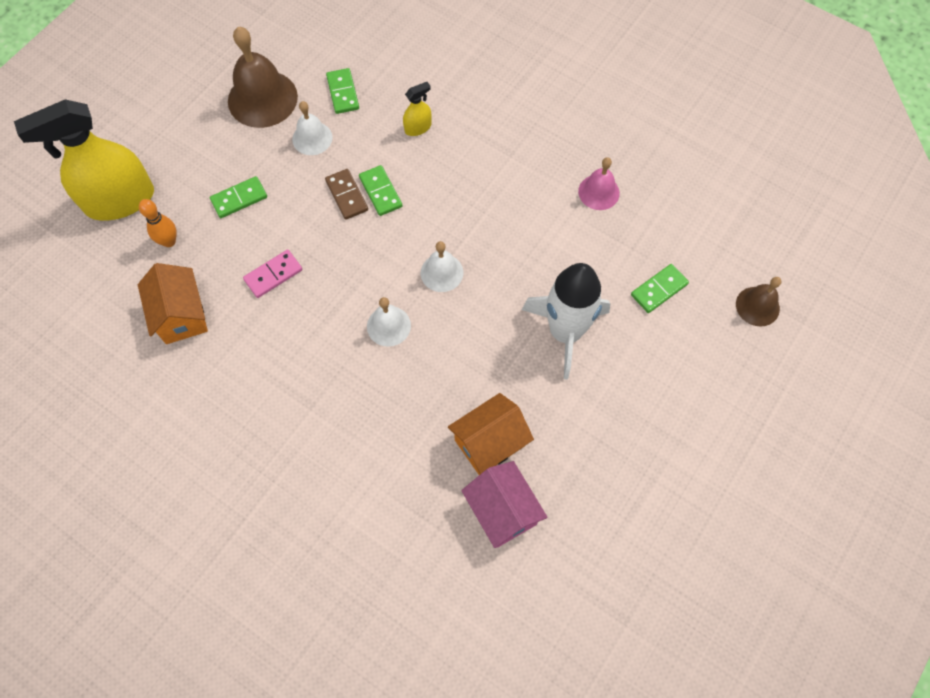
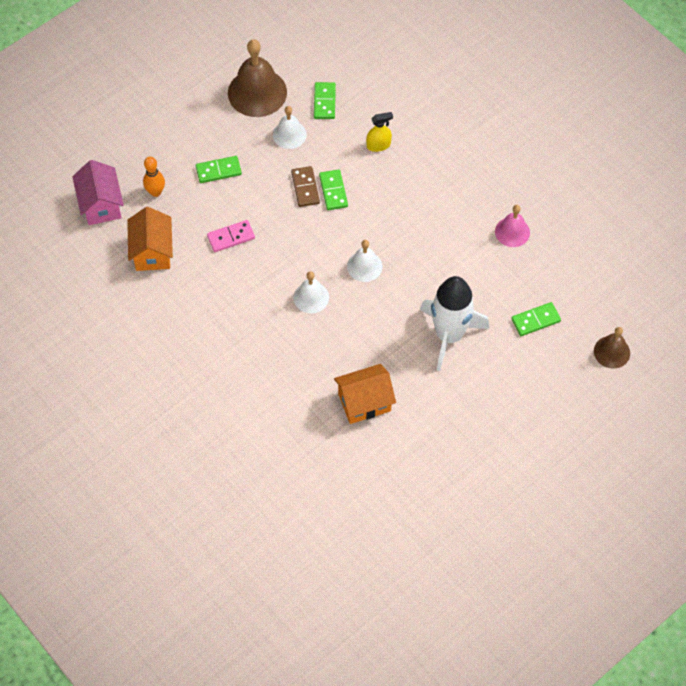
camera: 15 degrees right, 5 degrees down
(120, 200) = (124, 151): yellow spray bottle -> none
(502, 511) = (359, 453): pink house -> pink house (101, 205)

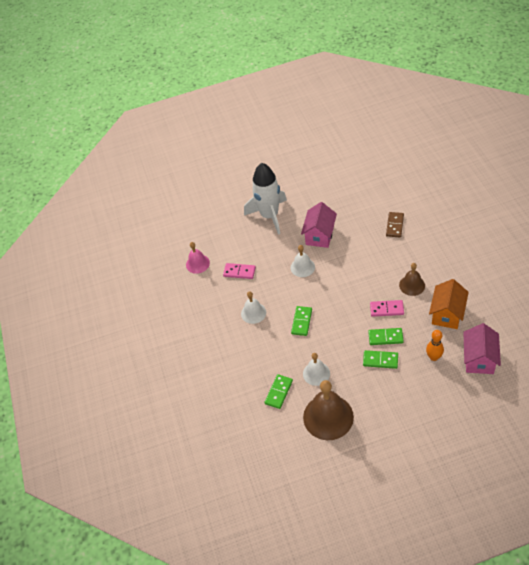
camera: 150 degrees left, 10 degrees down
(305, 188) = (320, 329): brown domino -> brown domino (395, 225)
(311, 297) = (345, 257): white bell -> white bell (253, 313)
(361, 322) = (319, 235): none -> pink house
(364, 402) = (337, 193): orange house -> none
(378, 145) = (254, 346): yellow spray bottle -> none
(448, 235) = (239, 272): none -> pink domino
(535, 320) = (214, 211): green domino -> green domino (385, 337)
(611, 352) = (182, 186): brown bell -> brown bell (412, 285)

